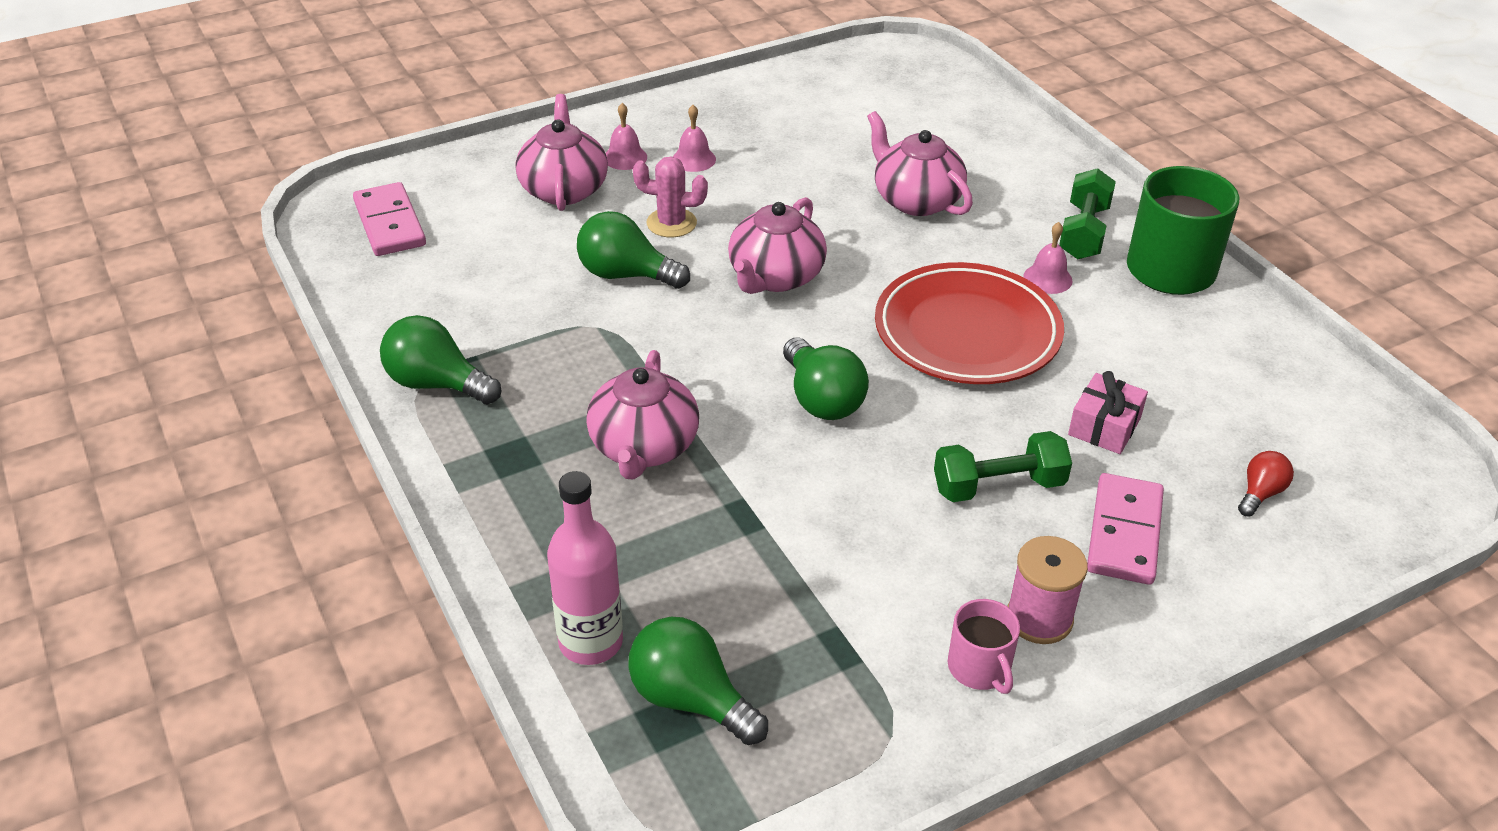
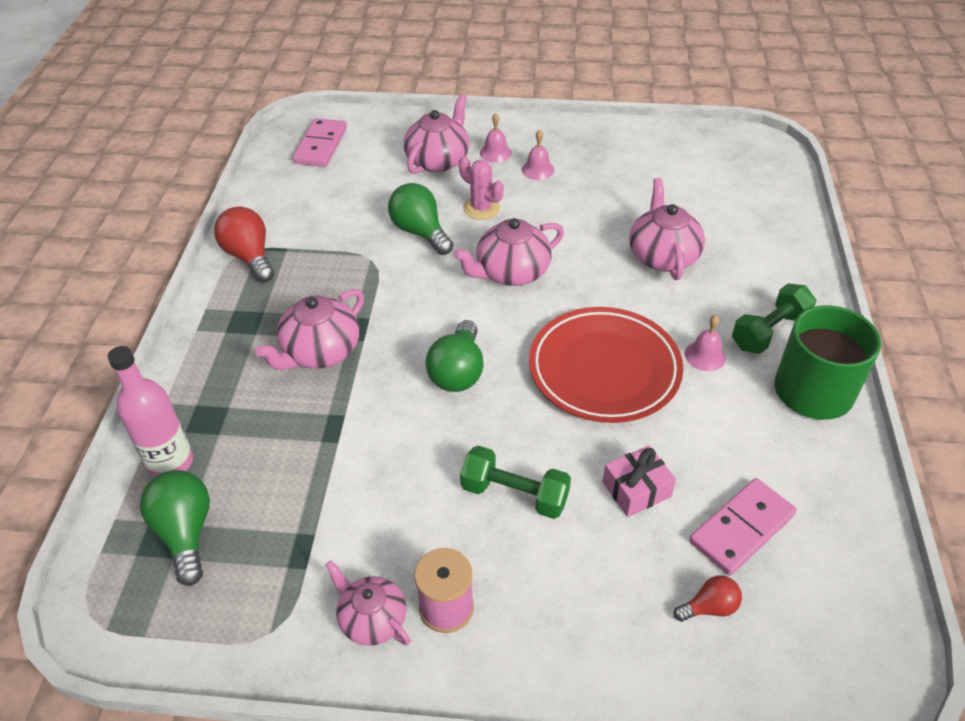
camera: 35 degrees right, 5 degrees up
(437, 384) = (249, 257): green light bulb -> red light bulb
(979, 668) = (372, 619): pink mug -> pink teapot
(1124, 532) = (570, 578): pink domino -> pink domino (741, 528)

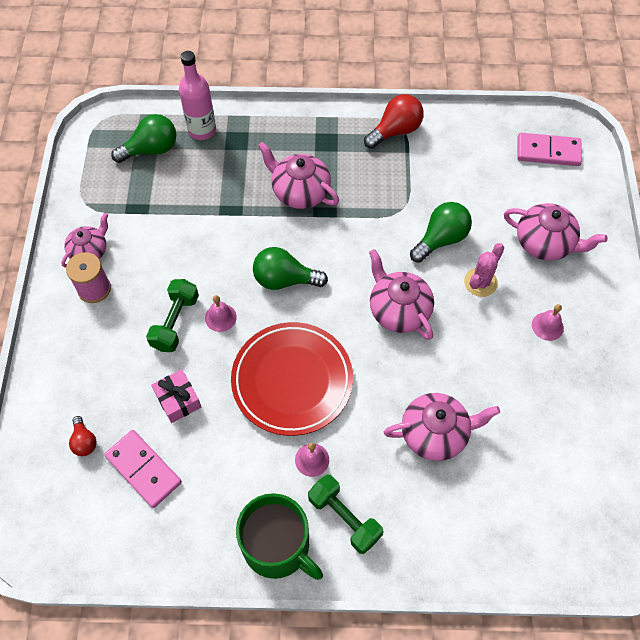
camera: 85 degrees right, 15 degrees up
(495, 153) = (567, 289): pink bell -> pink bell (220, 317)

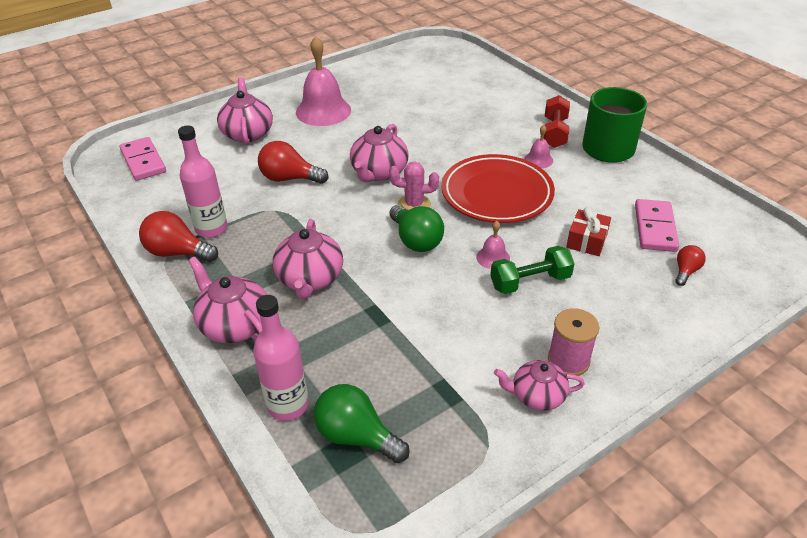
camera: 125 degrees left, 20 degrees down
(178, 400) = (586, 241): pink gift -> red gift
(344, 518) = (554, 132): green dumbbell -> red dumbbell
(409, 160) = (211, 229): none -> pink bottle
(435, 433) = (455, 123): pink teapot -> pink teapot (234, 325)
(441, 239) = (289, 178): green light bulb -> red light bulb
(480, 282) = (314, 147): pink cactus -> pink cactus (414, 204)
(547, 326) = (323, 111): pink bell -> pink bell, size x2.14

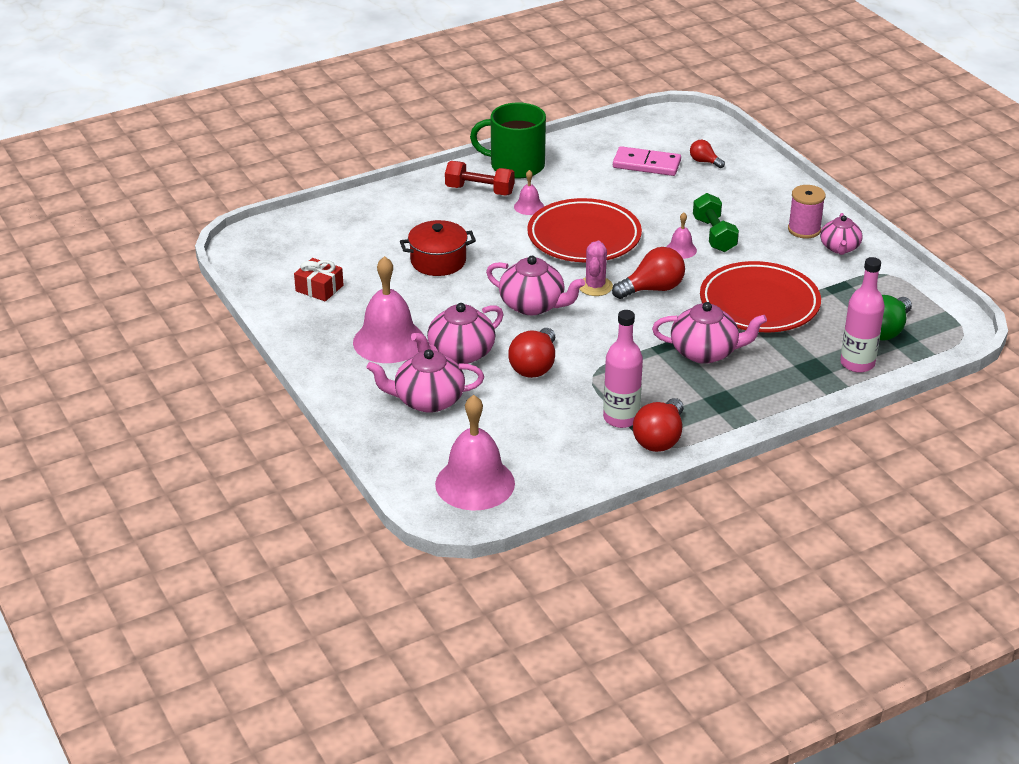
camera: 85 degrees left, 5 degrees down
(143, 161) = (475, 483): pink domino -> pink bell
(234, 325) = (766, 395): pink teapot -> pink teapot (460, 353)
(401, 319) = (759, 303): none -> red plate
(416, 240) = (652, 289): green light bulb -> red light bulb
(436, 122) = (438, 261): none -> red pot
(586, 241) = (661, 200): red gift -> red gift (319, 288)

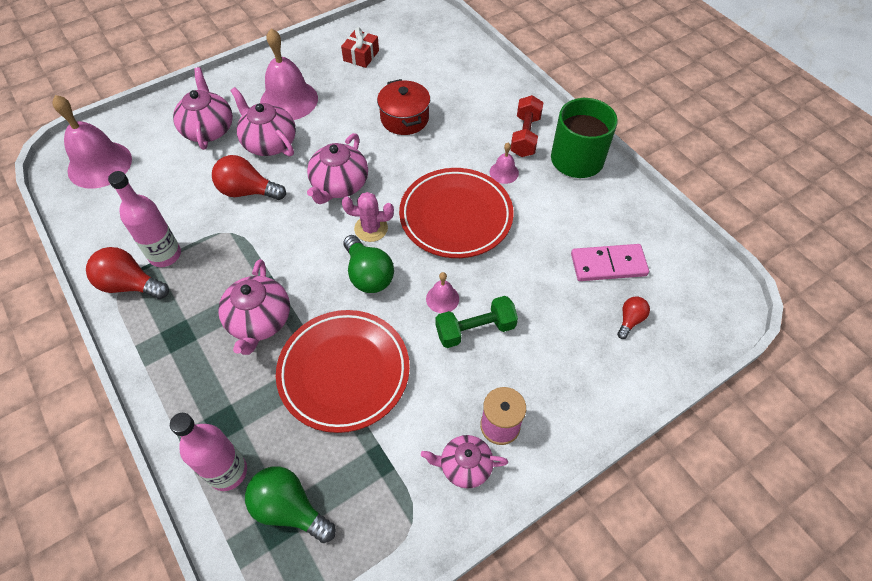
camera: 85 degrees right, 20 degrees up
(646, 164) = (608, 264): pink domino -> pink domino turned 75 degrees clockwise
(652, 289) = (368, 275): red light bulb -> green light bulb

